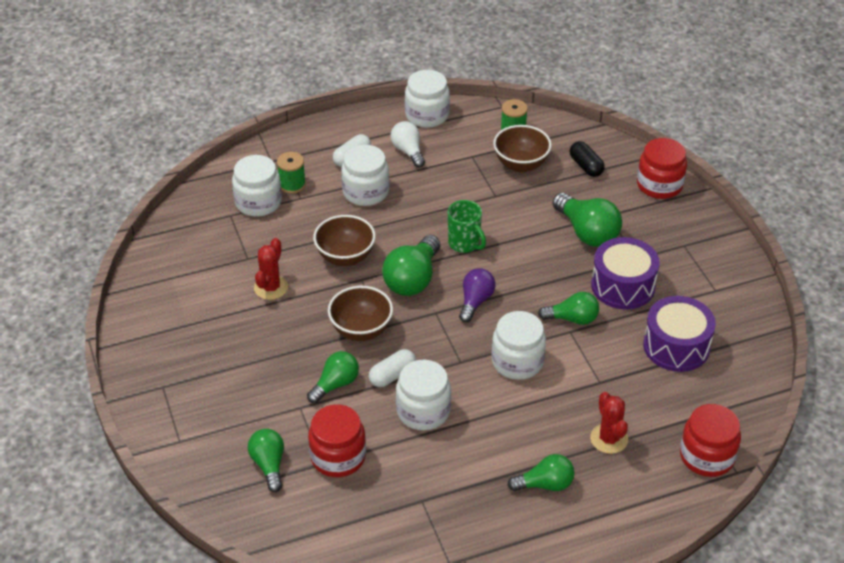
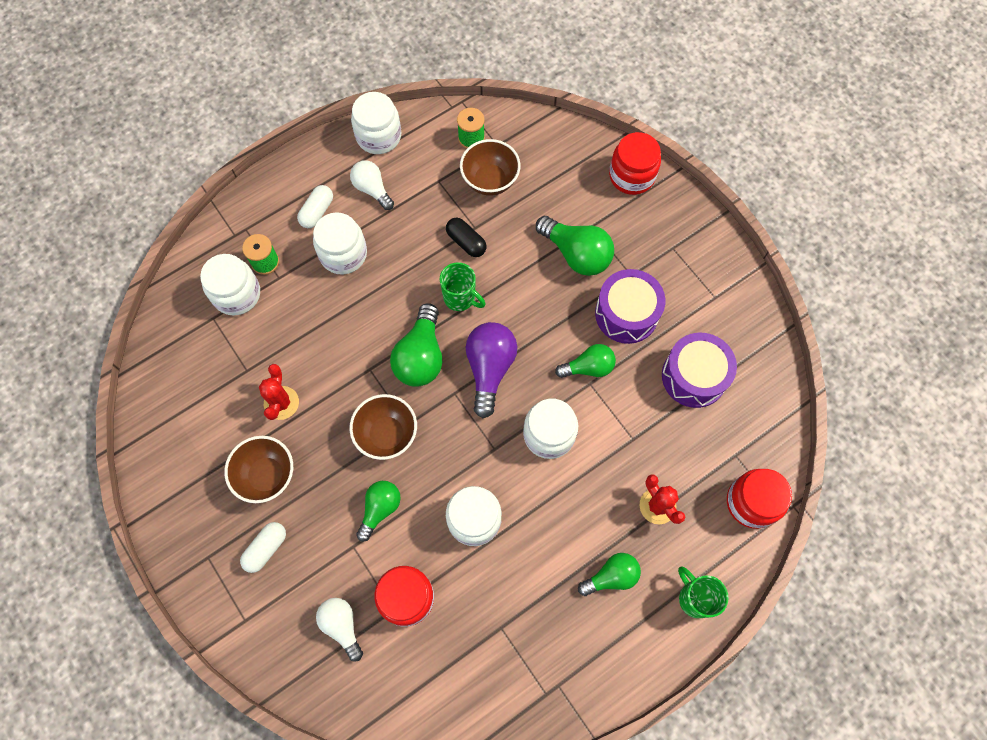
camera: 15 degrees left, 25 degrees up
(269, 465) = (342, 626): green light bulb -> white light bulb
(345, 257) = (346, 345): brown bowl -> brown bowl (267, 475)
(392, 375) = (432, 483): white capsule -> white capsule (266, 548)
(475, 301) = (489, 369): purple light bulb -> purple light bulb, size x1.54
(586, 166) = (554, 168): black capsule -> black capsule (466, 242)
(625, 520) = (695, 598): none -> green mug

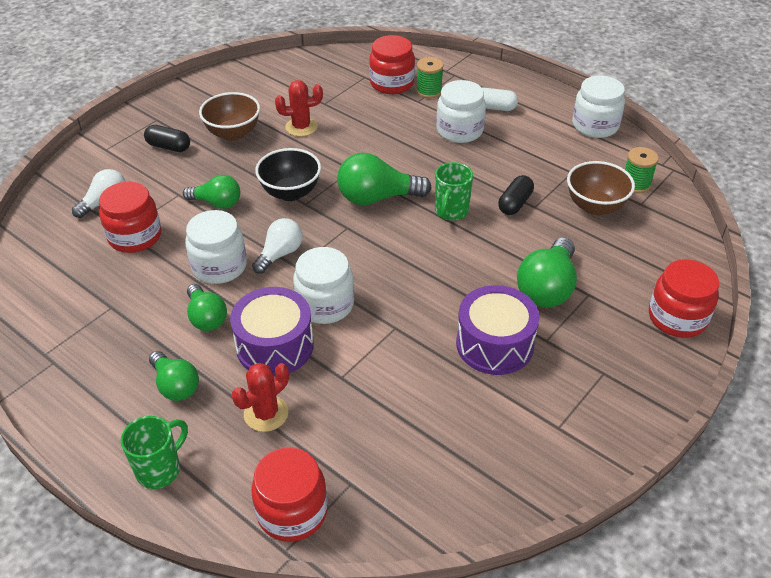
camera: 75 degrees right, 25 degrees down
(237, 294) = (392, 83): white jar -> red jar
(266, 548) = (169, 147): white capsule -> black capsule
(372, 189) = (536, 133): white light bulb -> white light bulb (280, 254)
(387, 434) = (290, 192): brown bowl -> black bowl
(489, 369) = (382, 247): purple light bulb -> none
(588, 367) = (414, 322): green light bulb -> green light bulb (206, 317)
(694, 376) = (441, 422): purple drum -> purple drum (275, 346)

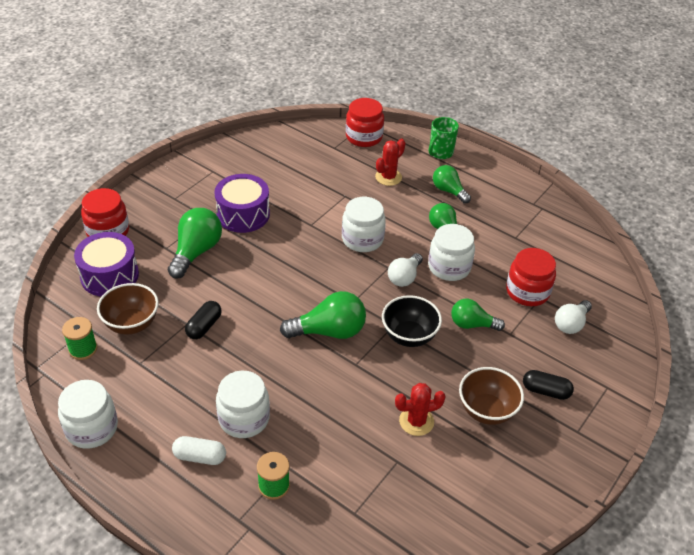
camera: 175 degrees right, 0 degrees up
(275, 346) = (392, 213): purple drum -> purple drum (109, 275)
(392, 83) = (319, 500): red jar -> none
(451, 211) = (263, 317): green mug -> none

